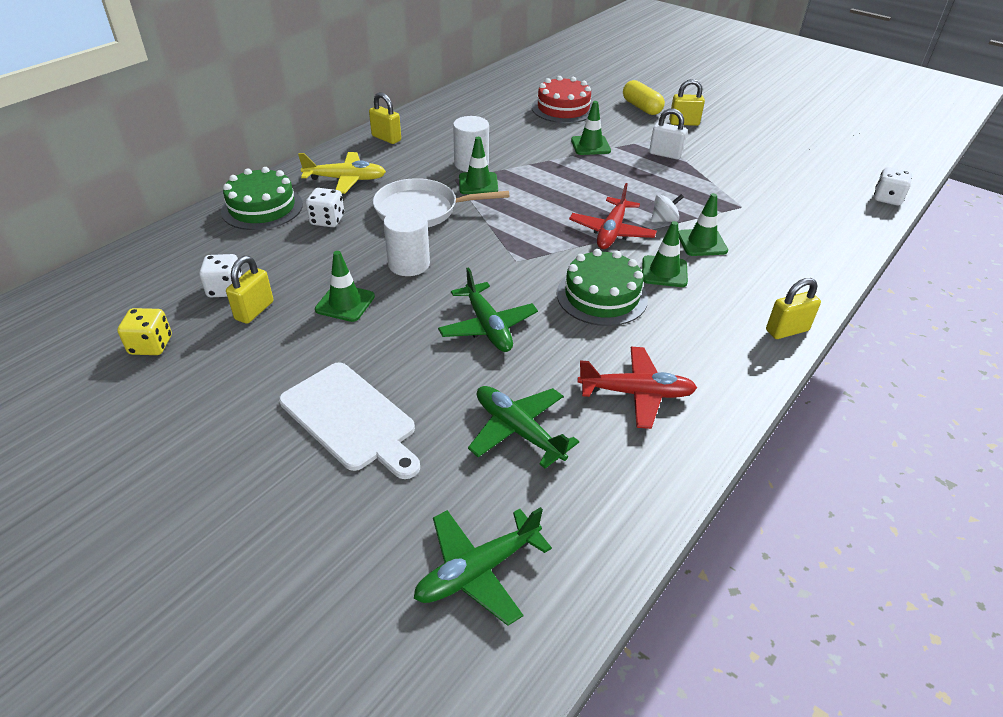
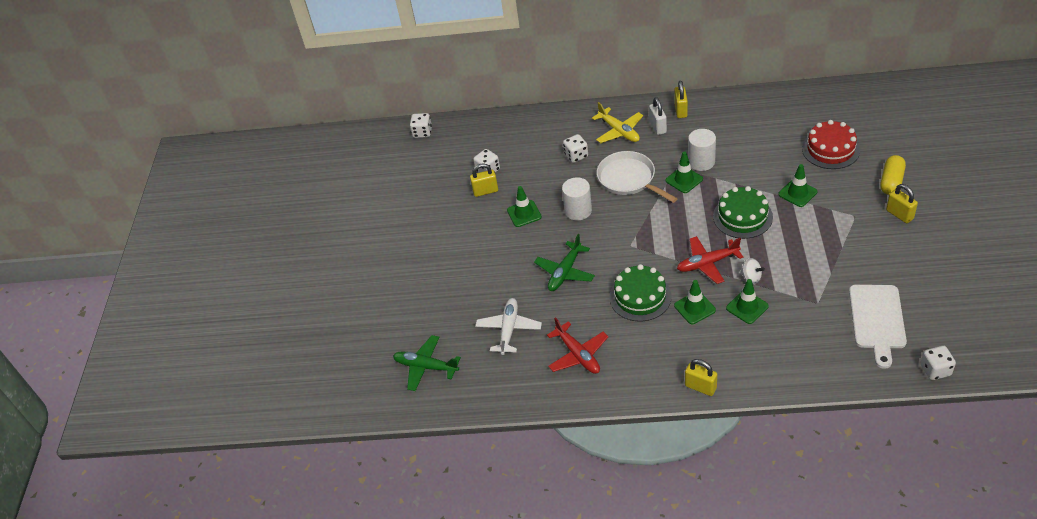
camera: 60 degrees right, 5 degrees up
(53, 302) = (422, 132): none -> white dice
(151, 345) = (432, 182): yellow dice -> none
(262, 208) = (557, 127): green cake -> green cake (742, 216)
(351, 419) = (459, 273): white cutting board -> white cutting board (877, 320)
(518, 430) = (509, 329): green plane -> white plane
(665, 154) = (837, 232): white padlock -> white padlock (658, 127)

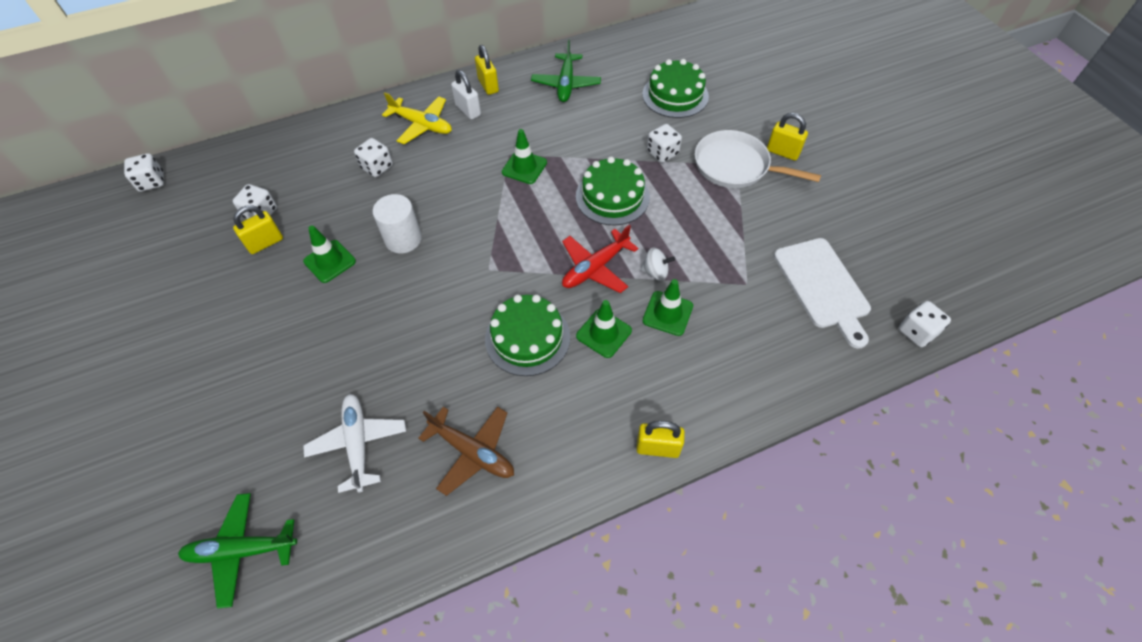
camera: 30 degrees left, 10 degrees up
(565, 272) = (413, 331): green plane -> green plane (566, 84)
(578, 354) = (473, 452): red plane -> brown plane
(629, 179) = (455, 182): white pan -> white pan (735, 166)
(701, 162) = (536, 141): white cylinder -> none
(797, 193) = (662, 153): green traffic cone -> white dice
(830, 149) = (675, 95): red cake -> green cake
(891, 182) = (755, 117): yellow capsule -> none

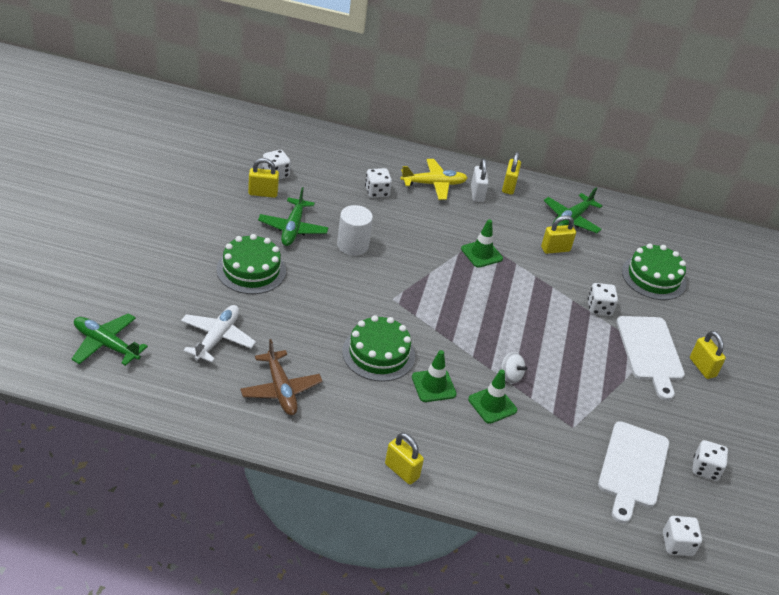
camera: 30 degrees right, 15 degrees down
(152, 182) = (225, 116): white dice -> white dice (705, 469)
(330, 261) = (293, 228): green traffic cone -> green plane
(422, 125) = (434, 184): yellow plane -> yellow plane turned 75 degrees counterclockwise
(579, 121) = (555, 249): none -> yellow padlock
(595, 268) = (468, 345): red plane -> none
(612, 196) = (528, 311): green cake -> green cake (251, 270)
(735, 166) = (650, 352): white pan -> white cutting board

